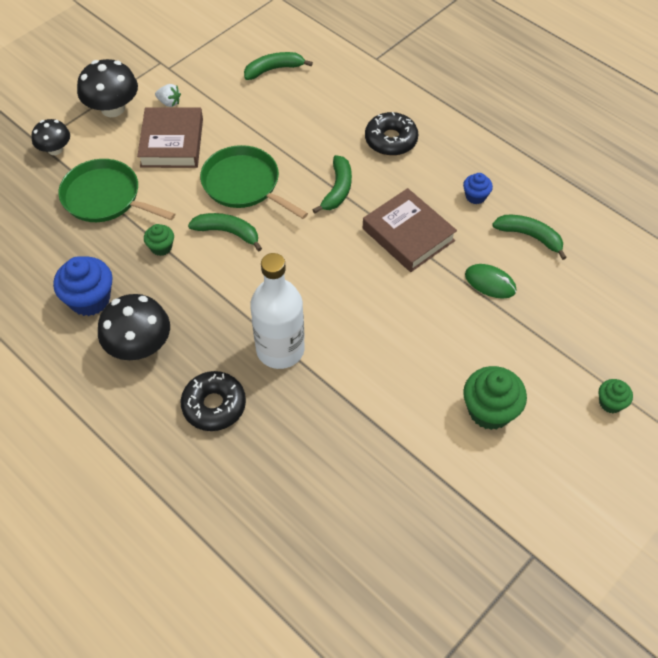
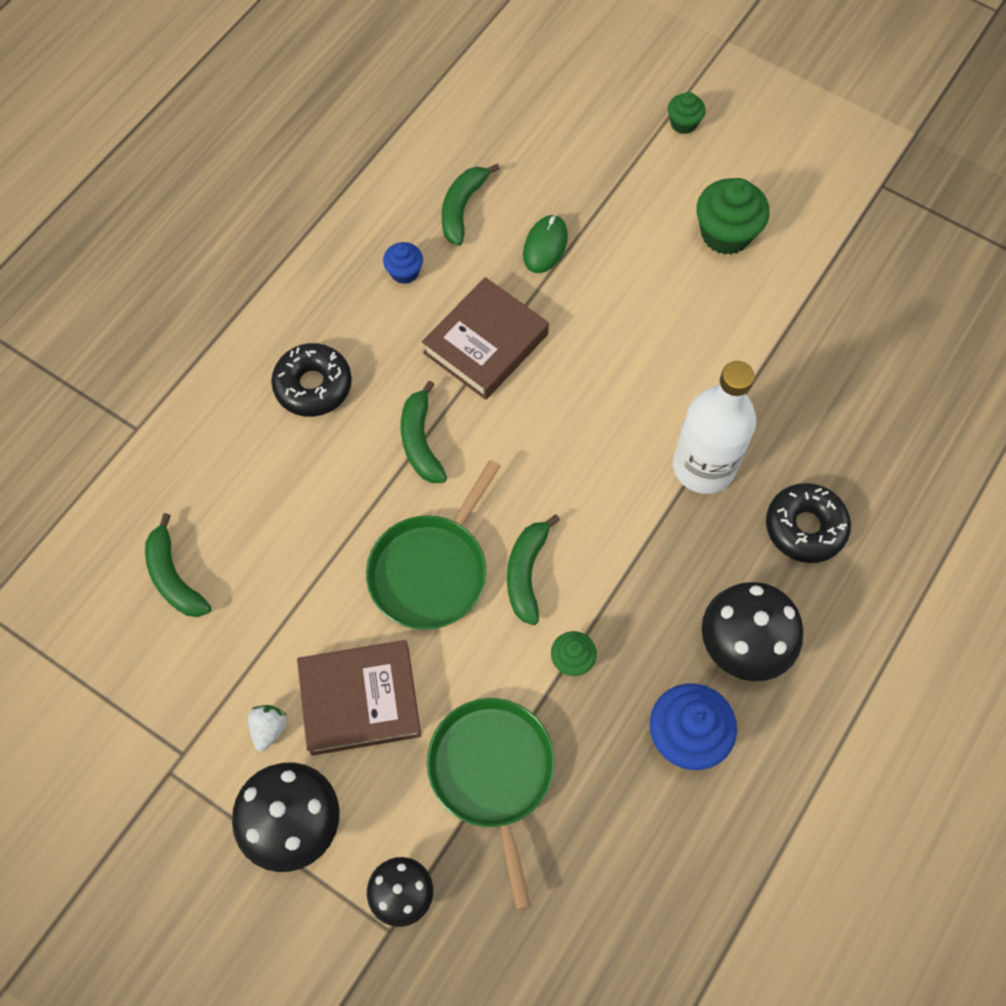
camera: 100 degrees left, 10 degrees up
(105, 197) = (492, 773): green pan -> green pan turned 150 degrees clockwise
(337, 189) = (420, 441): green banana -> green banana turned 105 degrees counterclockwise

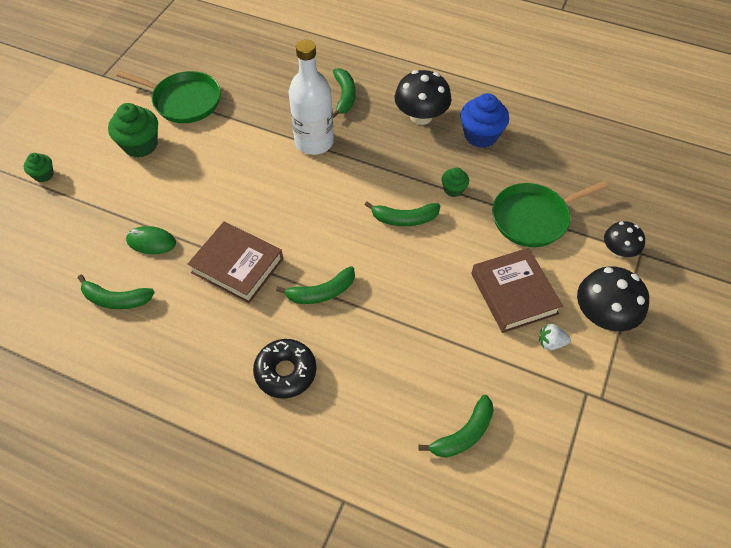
camera: 100 degrees left, 10 degrees down
(404, 272) = (177, 328): blue cupcake -> none
(431, 570) = (415, 270): green pan -> green pan (184, 101)
(805, 527) = (344, 96): black donut -> green banana

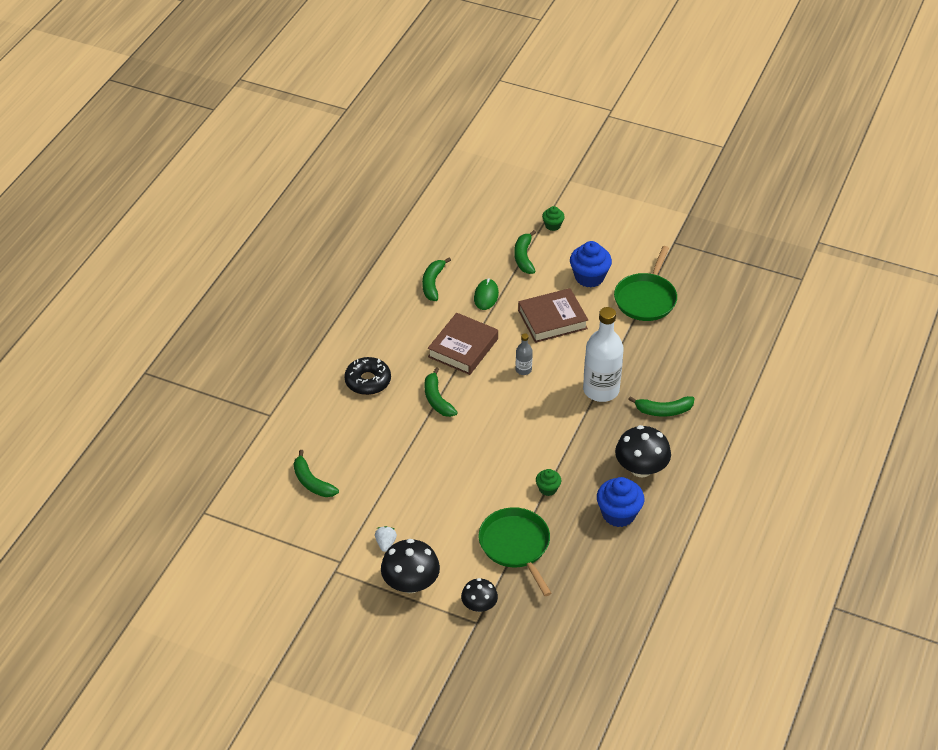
camera: 90 degrees right, 10 degrees down
(140, 145) = (589, 277): green cupcake -> blue cupcake
(279, 207) = (523, 370): none -> grey bottle
(404, 219) = (512, 453): green banana -> green banana (524, 257)
(514, 294) = (433, 523): brown book -> brown book (552, 319)

